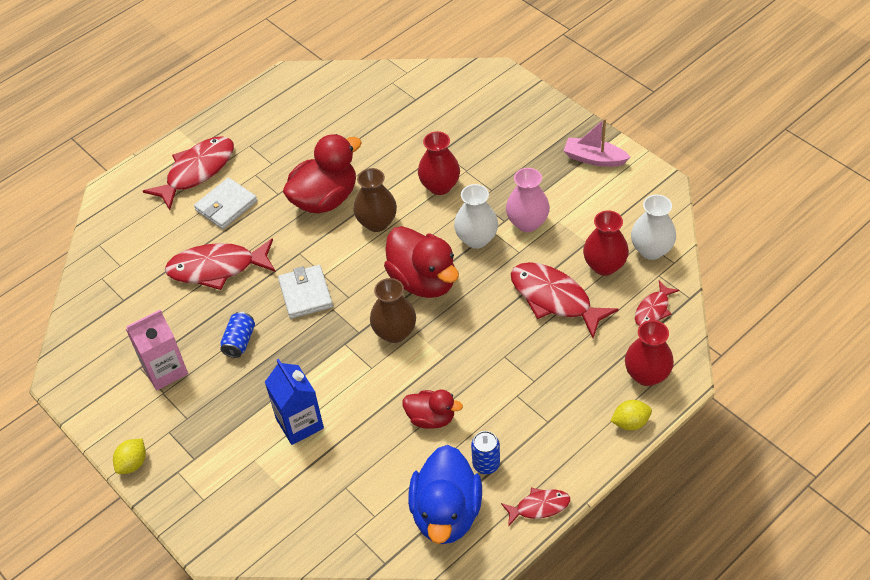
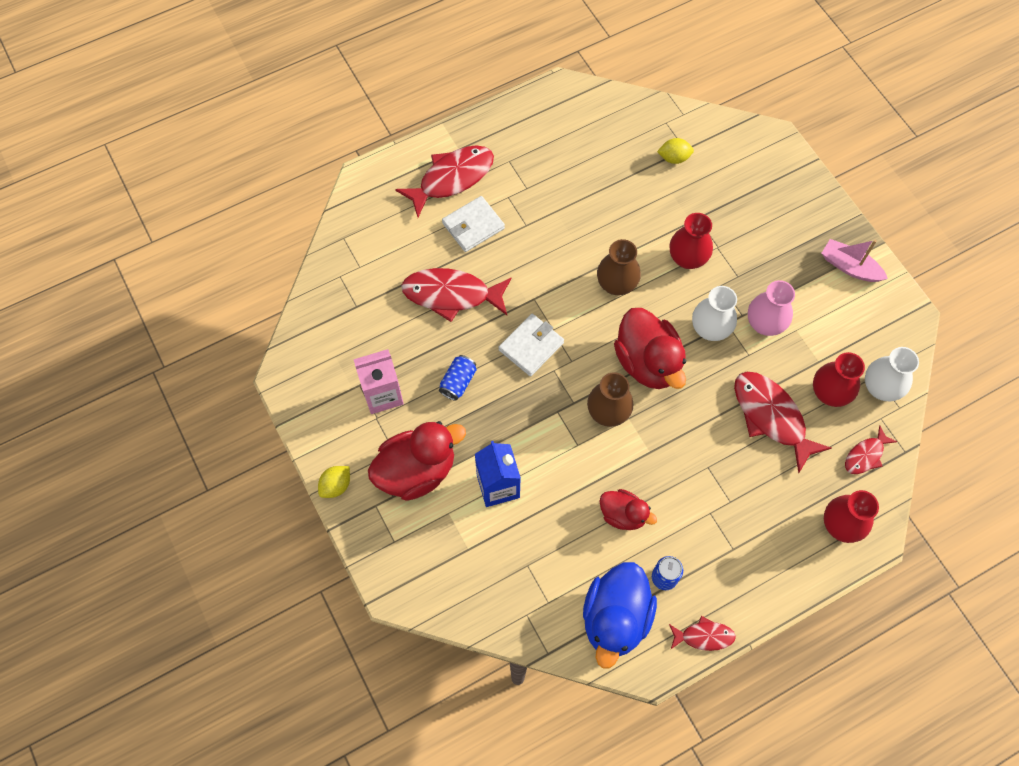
camera: 10 degrees right, 15 degrees up
(306, 294) = (531, 346): white wallet -> white wallet turned 45 degrees clockwise
(325, 199) = (571, 243): red duck -> red duck (416, 471)
(630, 423) = (812, 572): yellow lemon -> yellow lemon (674, 158)

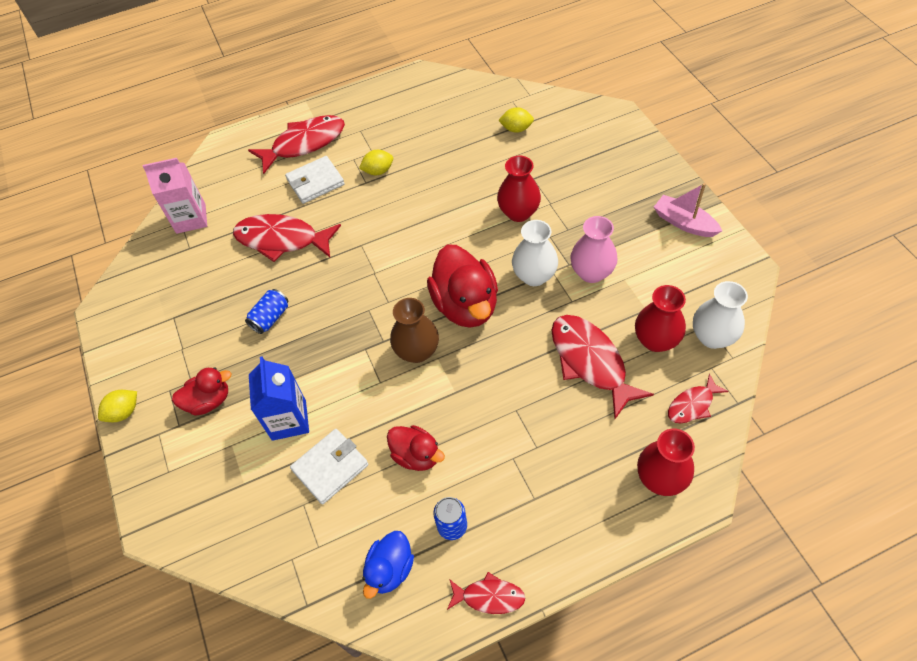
camera: 10 degrees right, 10 degrees down
(382, 394) = (193, 327): pink carton -> pink carton (191, 219)
(416, 471) = (209, 401): red duck -> red duck, size x0.57
(531, 346) = (350, 287): white wallet -> white wallet (330, 467)
(537, 211) = (378, 171): none -> yellow lemon
(615, 618) = (390, 569): blue duck -> blue duck, size x0.57
(616, 284) = (444, 234): brown vase -> none

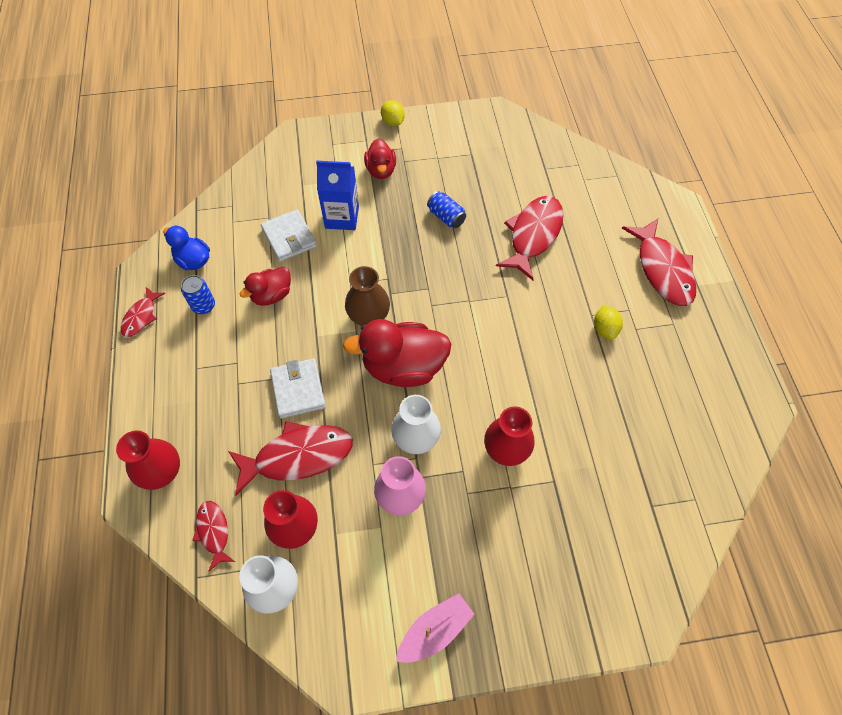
camera: 100 degrees right, 5 degrees up
(191, 219) = (580, 172): pink carton -> none
(315, 182) = (603, 271): white wallet -> white wallet (298, 389)
(516, 129) = (641, 488): yellow lemon -> none

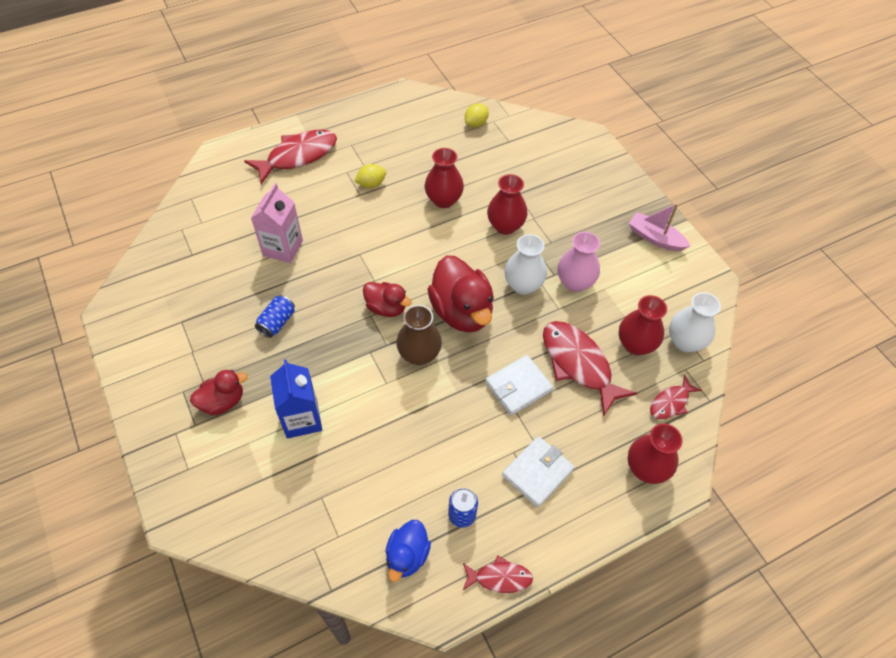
camera: 110 degrees left, 5 degrees down
(272, 295) = (425, 451): red duck -> red duck (386, 308)
(289, 238) = (345, 463): white wallet -> white wallet (537, 473)
(393, 122) = (139, 413): yellow lemon -> yellow lemon (476, 123)
(533, 235) = (283, 248): red fish -> pink carton
(563, 395) = (443, 200): none -> red vase

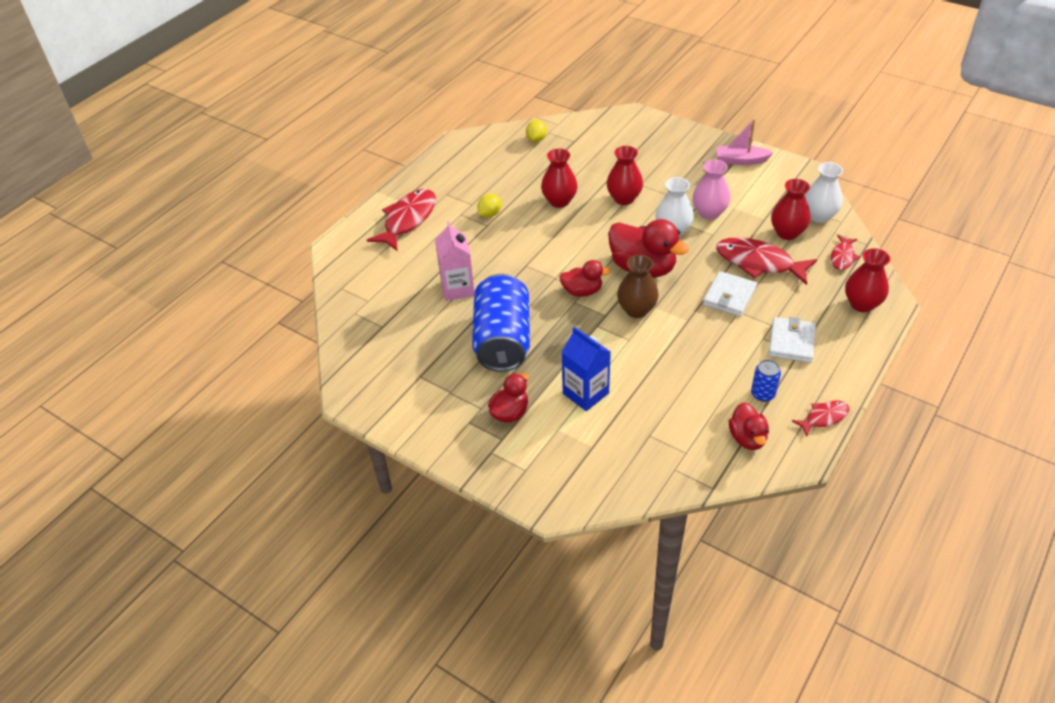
camera: 25 degrees left, 10 degrees down
(277, 322) = (503, 340): blue can -> blue can, size x2.38
(407, 556) = (747, 438): blue duck -> red duck

